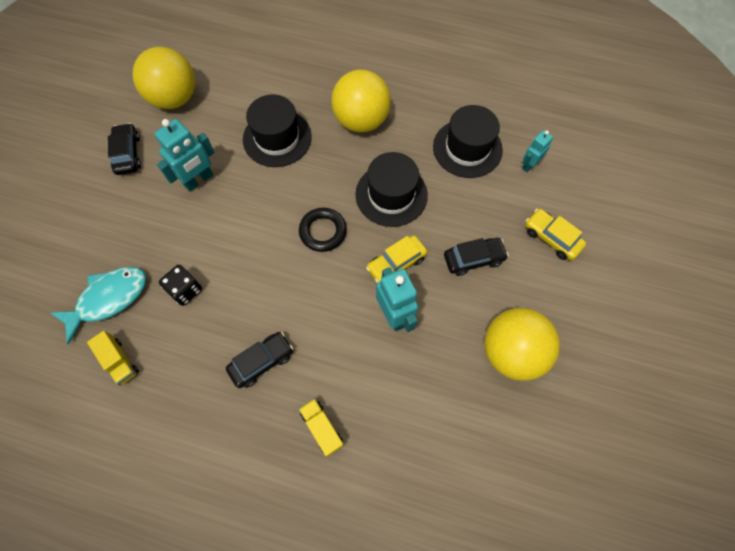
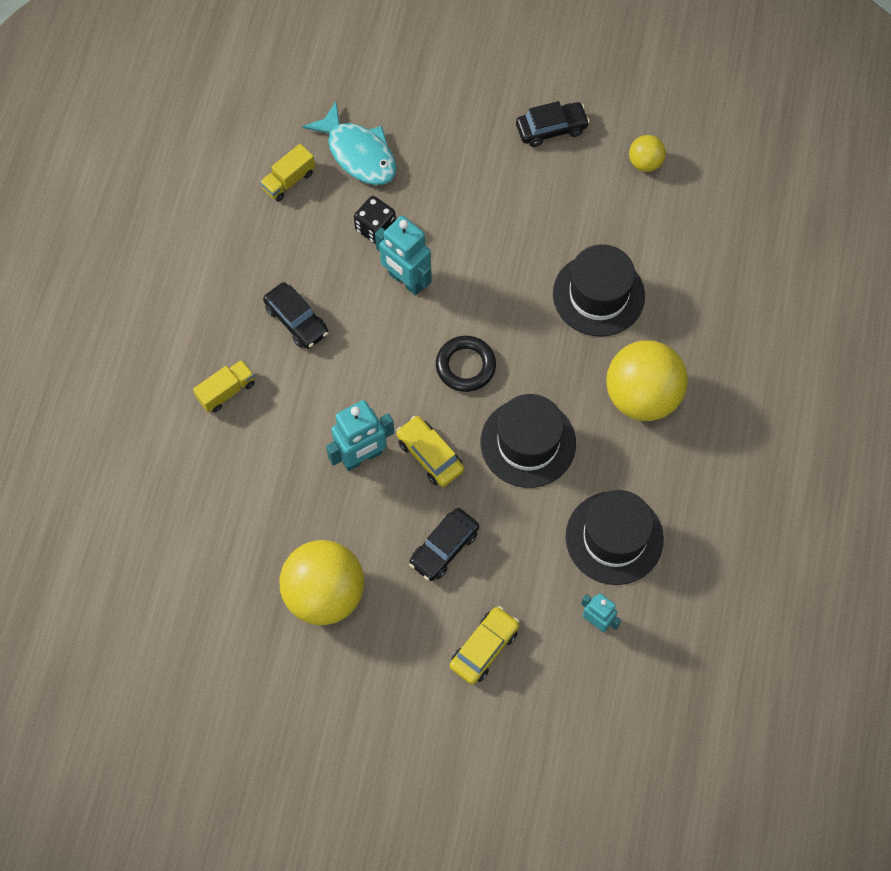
camera: 85 degrees right, 0 degrees up
(174, 98) = (645, 162): yellow ball -> yellow ball, size x0.49
(199, 180) = (523, 215): turquoise robot -> turquoise robot (406, 281)
(473, 259) = (444, 548): black car -> black car turned 60 degrees clockwise

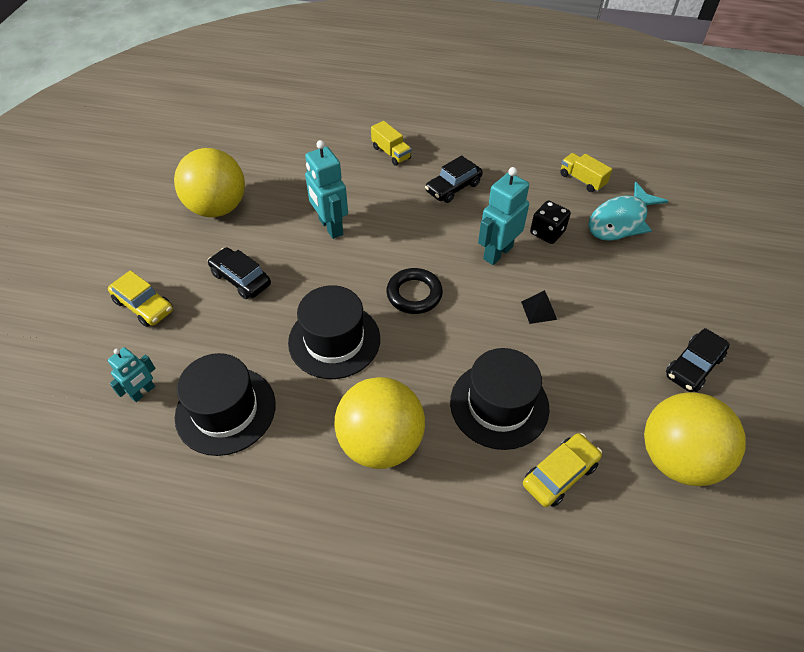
camera: 90 degrees right, 15 degrees down
(430, 455) = (328, 269): yellow car -> yellow car (559, 474)
(486, 249) = (538, 310): none -> black pyramid
(551, 129) = (693, 366): black car -> black car turned 60 degrees clockwise
(645, 162) = (677, 458): yellow ball -> yellow ball, size x2.06

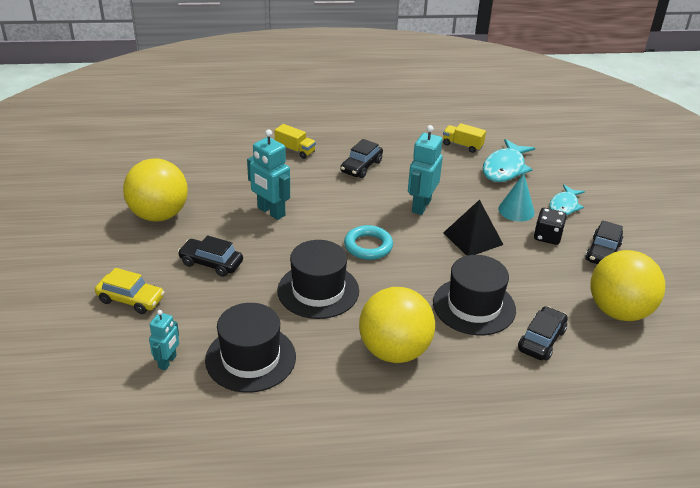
camera: 20 degrees left, 15 degrees down
(414, 294) = (368, 246): black ring -> turquoise ring
(538, 310) = (472, 238): black pyramid -> black pyramid, size x1.80
(547, 232) = (453, 185): black dice -> black dice (547, 236)
(559, 474) = (541, 340): yellow car -> black car
(608, 282) = (516, 210): none -> turquoise cone
(672, 288) = (564, 206): none -> turquoise fish

